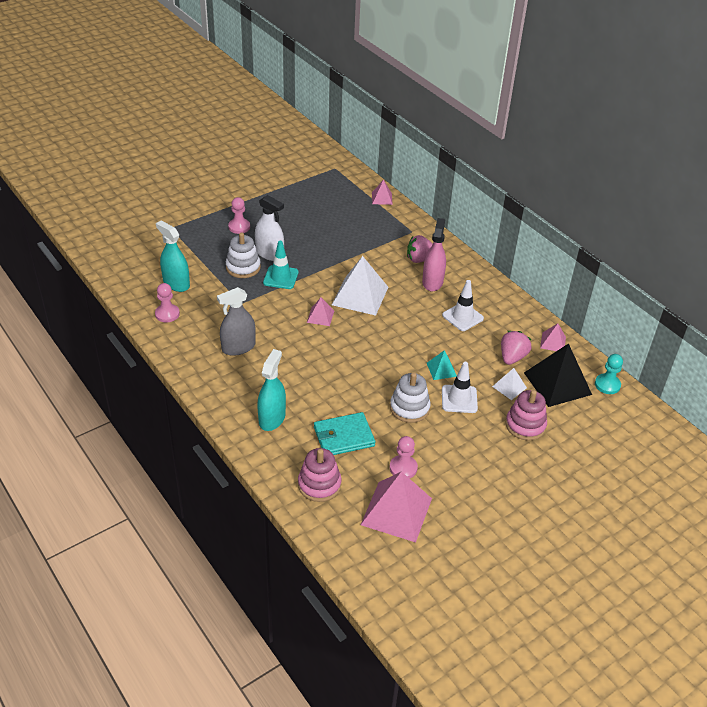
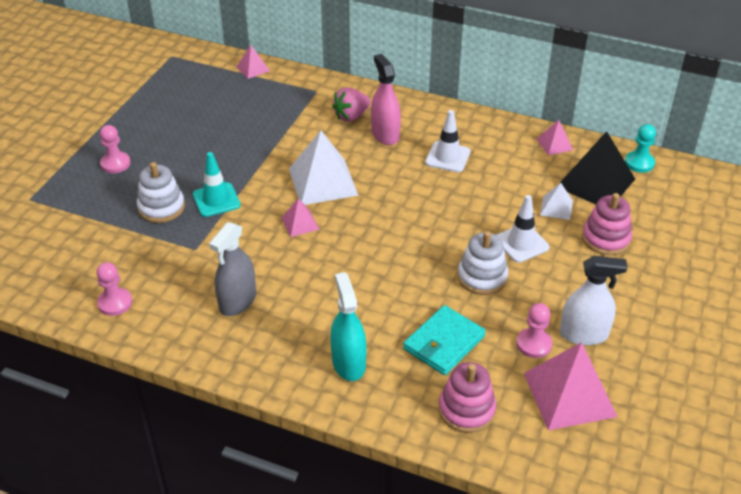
camera: 30 degrees left, 0 degrees up
(176, 284) = (94, 262): turquoise spray bottle -> none
(269, 254) = (179, 179): white spray bottle -> white spray bottle (583, 334)
(441, 369) = (476, 221): turquoise pyramid -> none
(512, 357) = (531, 176): pink strawberry -> none

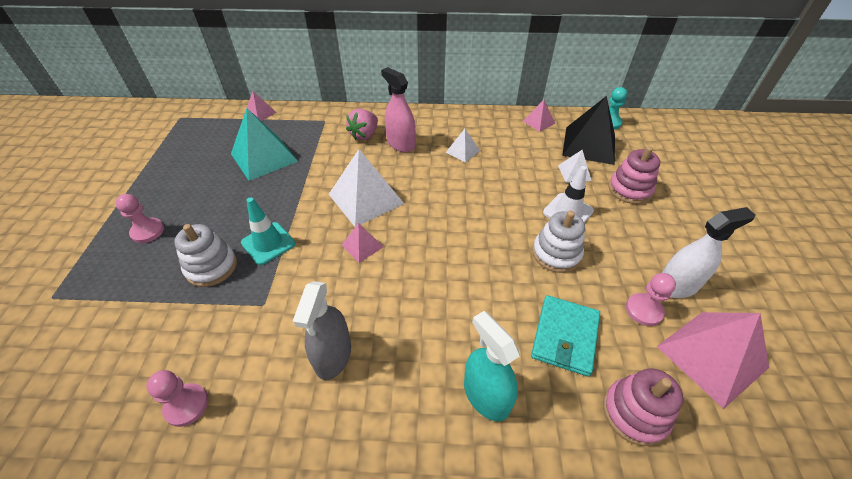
camera: 20 degrees left, 5 degrees up
(240, 117) = (264, 157): none -> turquoise pyramid
(447, 157) = (463, 151): white traffic cone -> white pyramid

